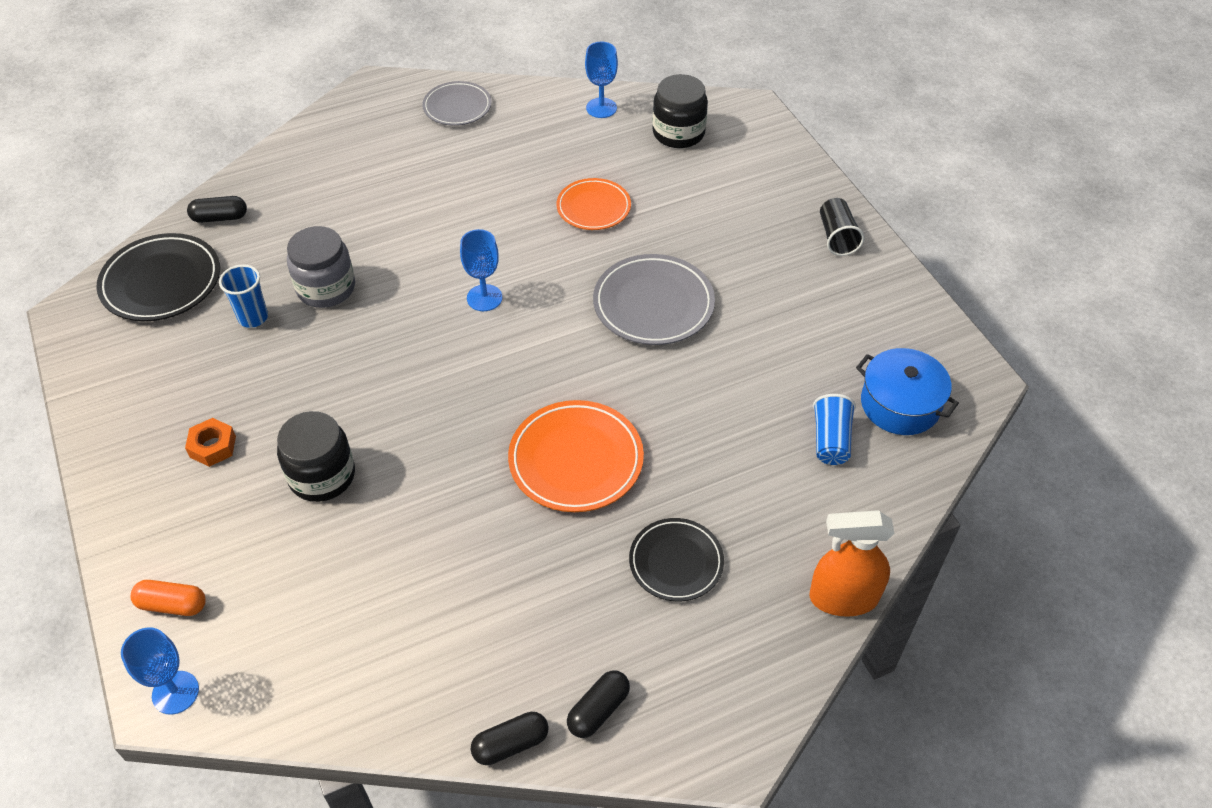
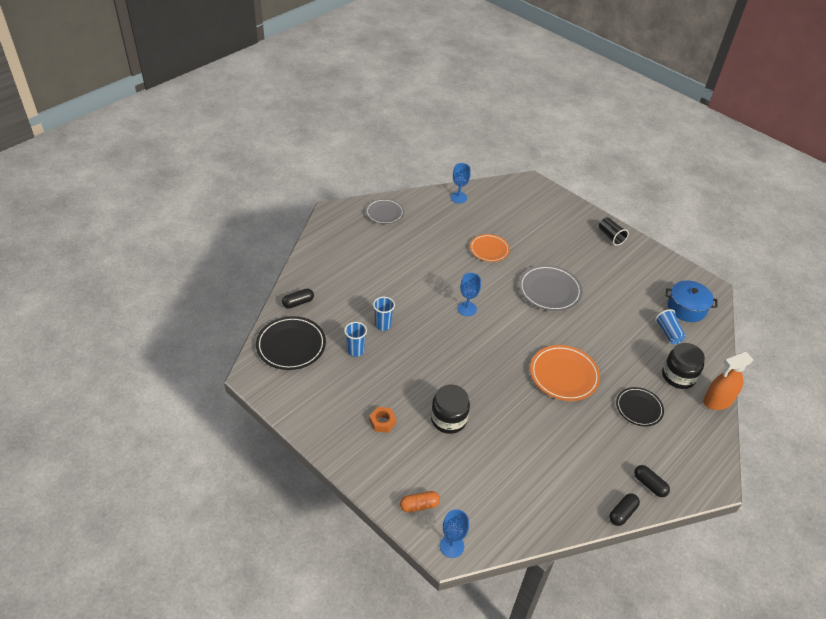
camera: 25 degrees left, 5 degrees down
(326, 288) = (383, 325): grey jar -> blue cup
(598, 710) = (649, 485): black capsule -> black capsule turned 60 degrees counterclockwise
(678, 133) = (505, 202): black jar -> black jar (678, 376)

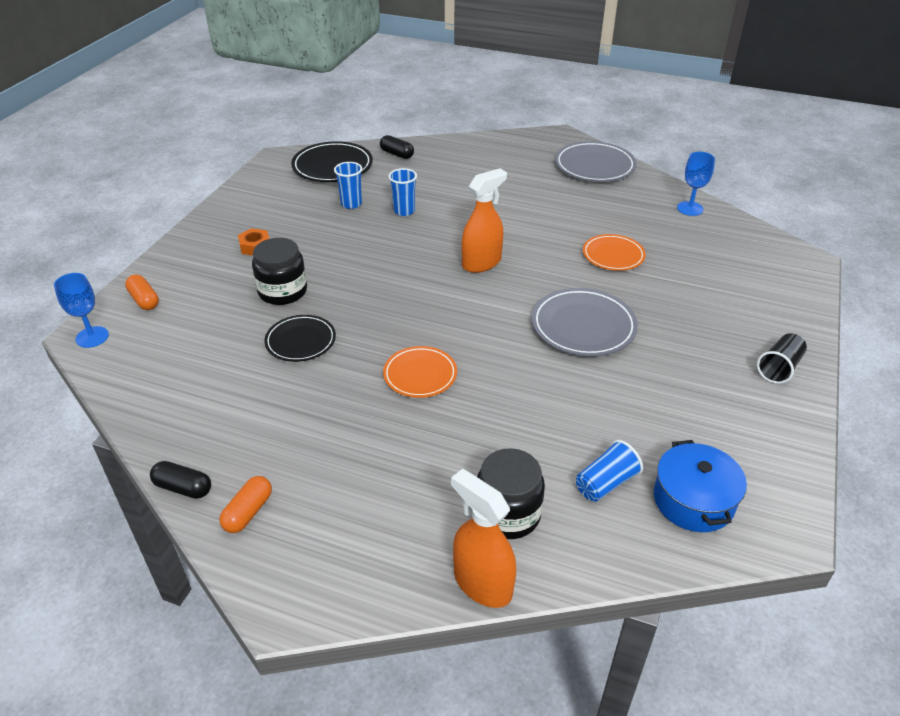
camera: 70 degrees right, 5 degrees down
(384, 213) = (594, 166): grey plate -> grey plate, size x1.52
(467, 309) = (482, 263): blue goblet -> orange spray bottle
(564, 375) = (420, 375): orange plate -> orange plate, size x0.66
(639, 408) = (402, 472): black plate -> black plate (301, 341)
(649, 485) = (248, 512): black capsule -> orange capsule

